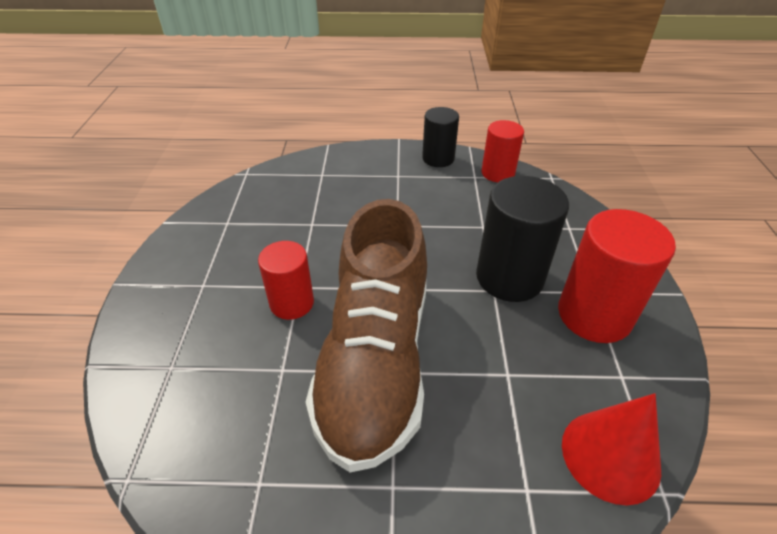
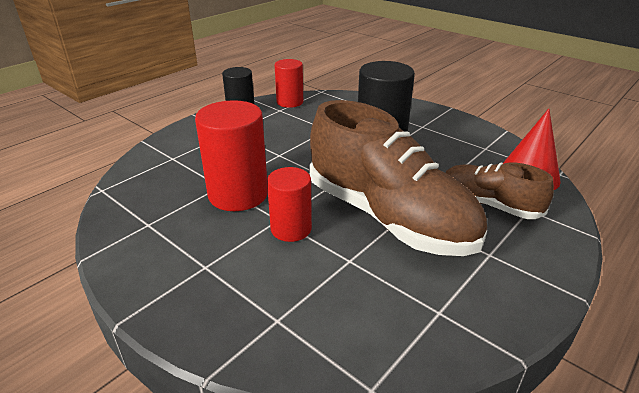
camera: 50 degrees left, 10 degrees down
(492, 440) = (489, 204): none -> brown shoe
(594, 315) = (438, 134): red cylinder -> red cylinder (238, 194)

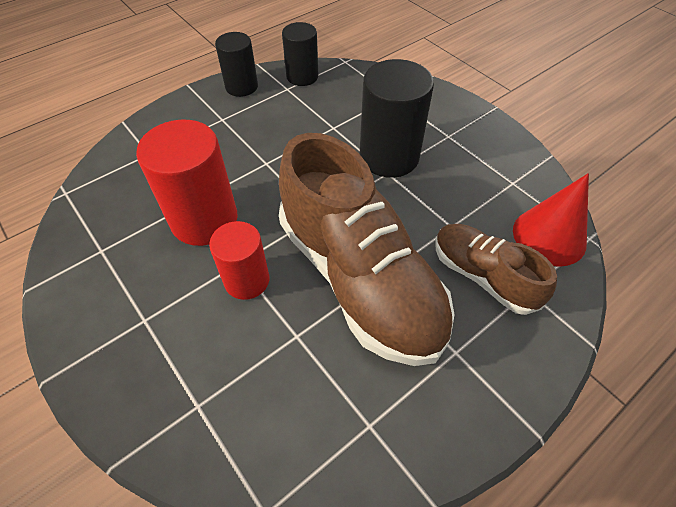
camera: 10 degrees right, 20 degrees up
(290, 102) = (302, 76): red cylinder -> black cylinder

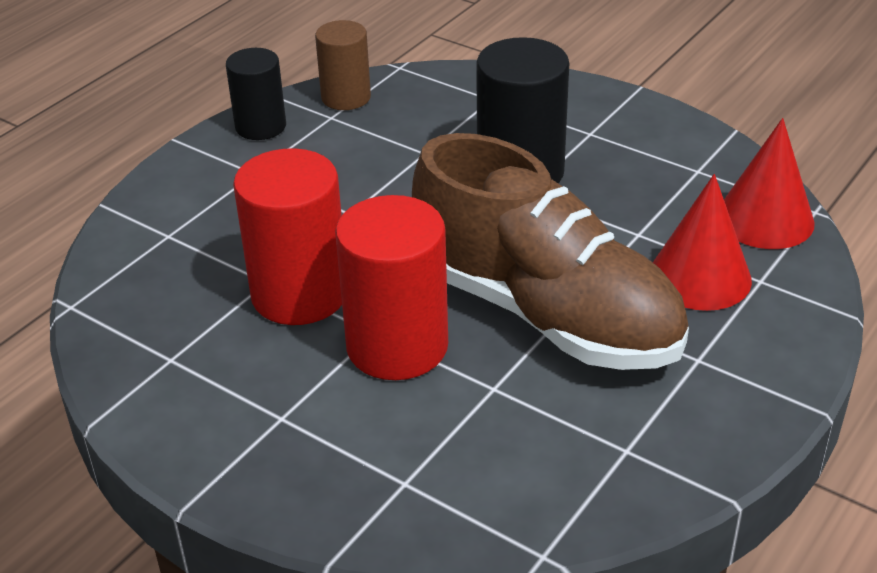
camera: 15 degrees left, 15 degrees down
(247, 280) = (397, 346): red cylinder -> red cylinder, size x1.61
(302, 76) = (346, 97): black cylinder -> brown cylinder
(483, 276) = (700, 277): brown shoe -> red cone

